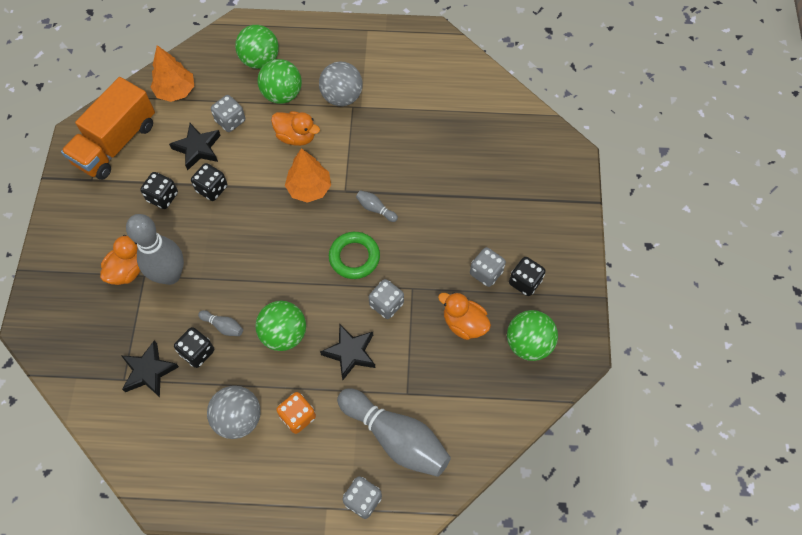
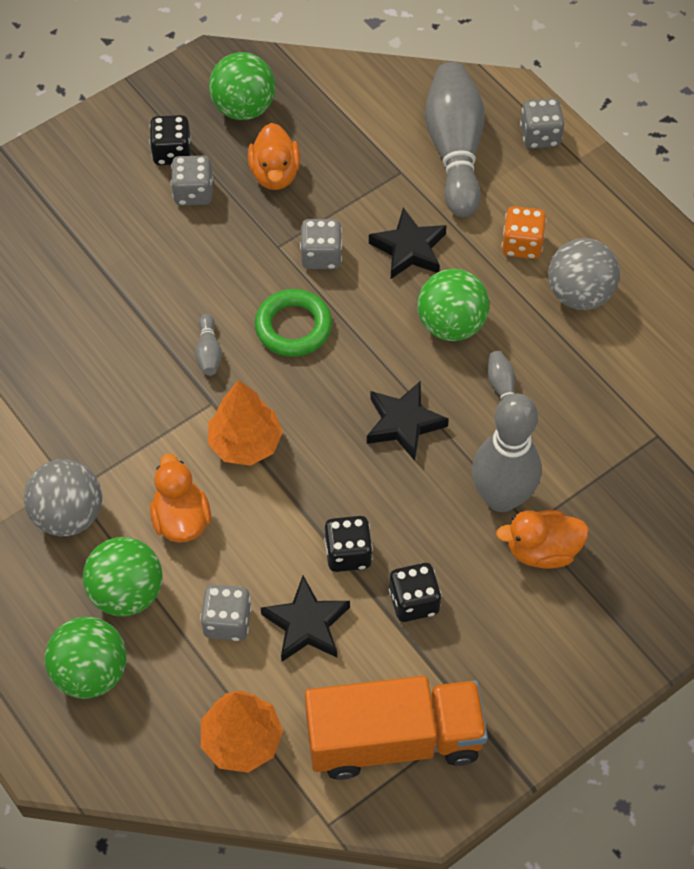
camera: 130 degrees left, 5 degrees down
(149, 371) = (624, 418): black star -> black star (404, 423)
(197, 352) = (555, 389): black dice -> none

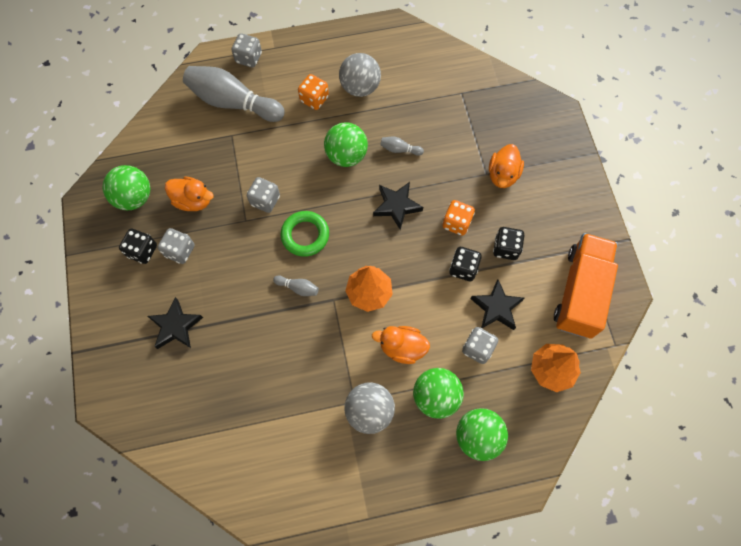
camera: 65 degrees left, 10 degrees up
(409, 249) = (286, 154): black star -> black star (176, 326)
(419, 515) = (456, 223): none -> orange dice
(501, 497) = (464, 179): grey bowling pin -> none

